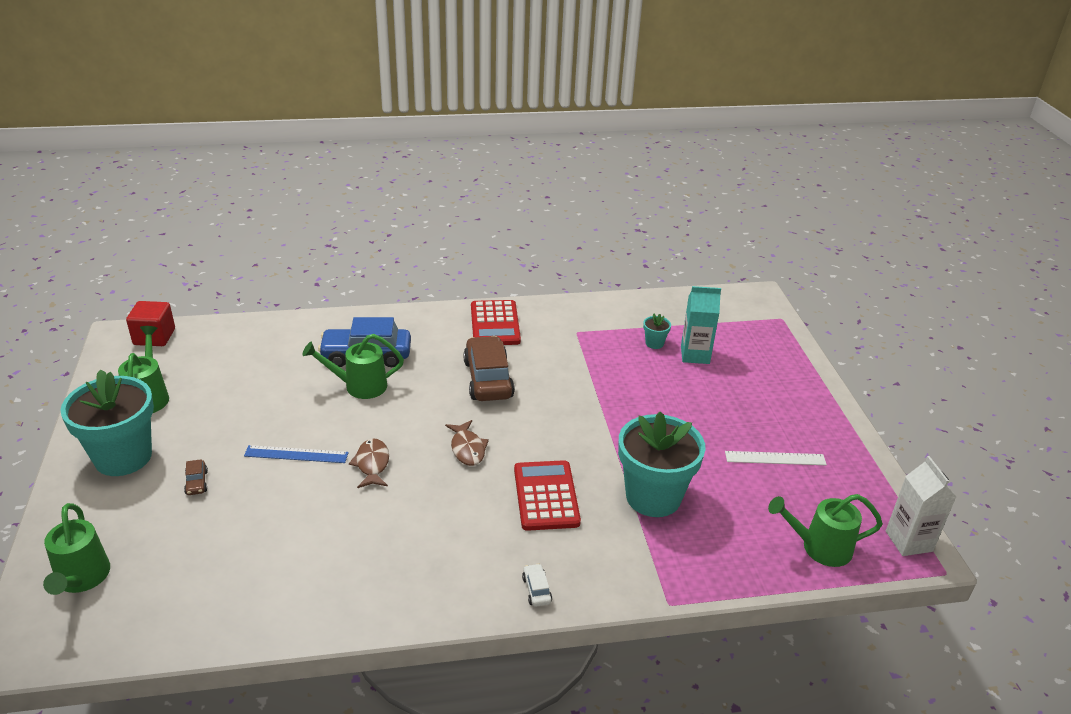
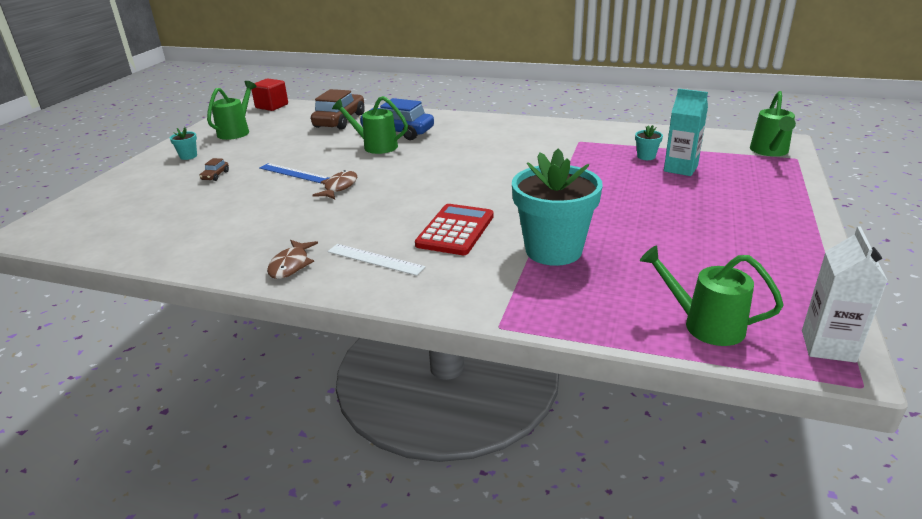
camera: 30 degrees right, 5 degrees down
(81, 579) = (95, 208): green watering can -> green watering can (770, 151)
(123, 457) = (188, 156): turquoise flower pot -> turquoise flower pot, size x0.40
(467, 449) = (419, 191): brown fish -> brown fish (291, 265)
(488, 379) = (476, 156): brown car -> brown car (340, 120)
(495, 324) = (513, 128): red calculator -> none
(536, 590) = (387, 286): white car -> none
(775, 458) = (708, 249): white ruler -> white ruler (375, 259)

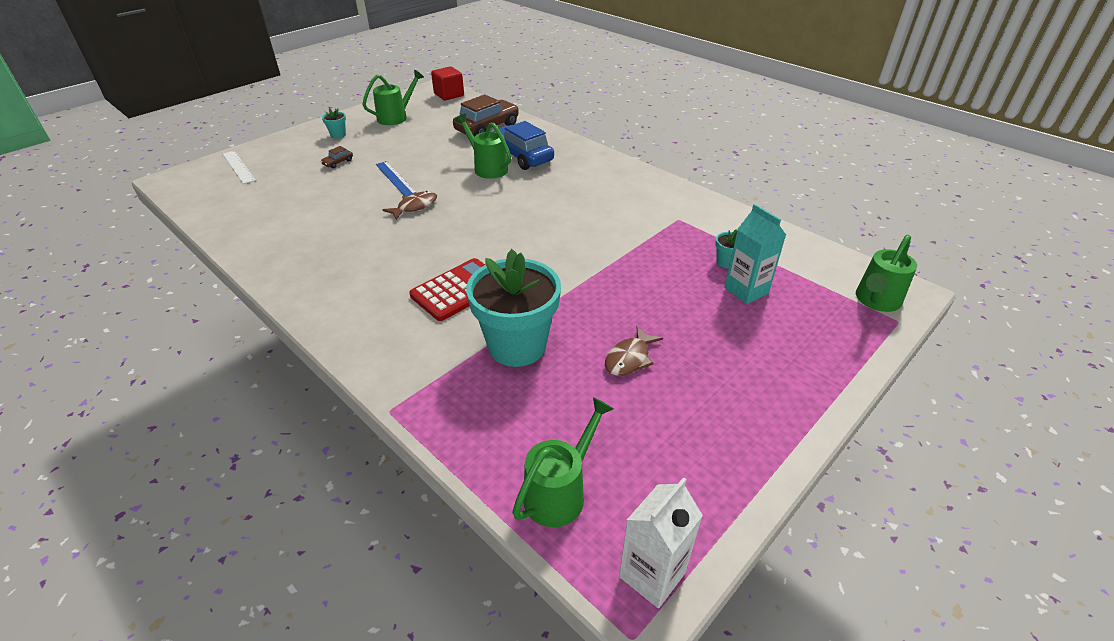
camera: 25 degrees right, 10 degrees up
(291, 265) = (304, 279): brown fish -> brown fish (629, 358)
(375, 259) = (367, 297): white ruler -> white ruler (238, 167)
(704, 325) = (560, 491): green watering can -> green watering can turned 75 degrees clockwise

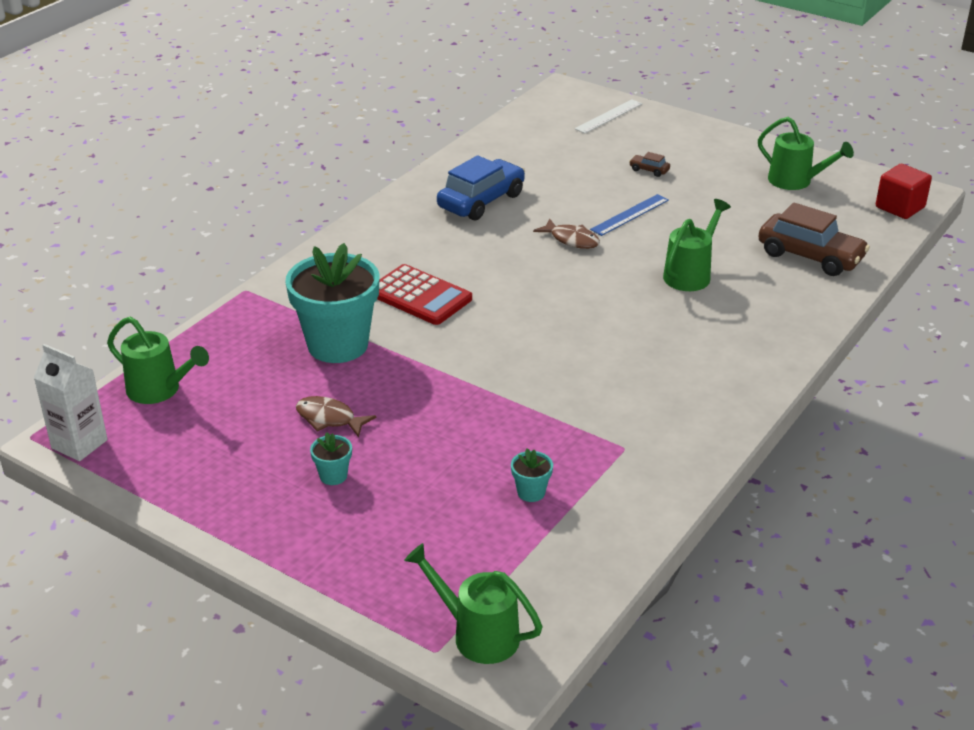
camera: 80 degrees right, 5 degrees down
(338, 135) = (719, 154): turquoise flower pot -> turquoise flower pot (333, 476)
(522, 156) = (739, 297): blue car -> blue car (481, 201)
(746, 290) = (471, 509): turquoise carton -> none

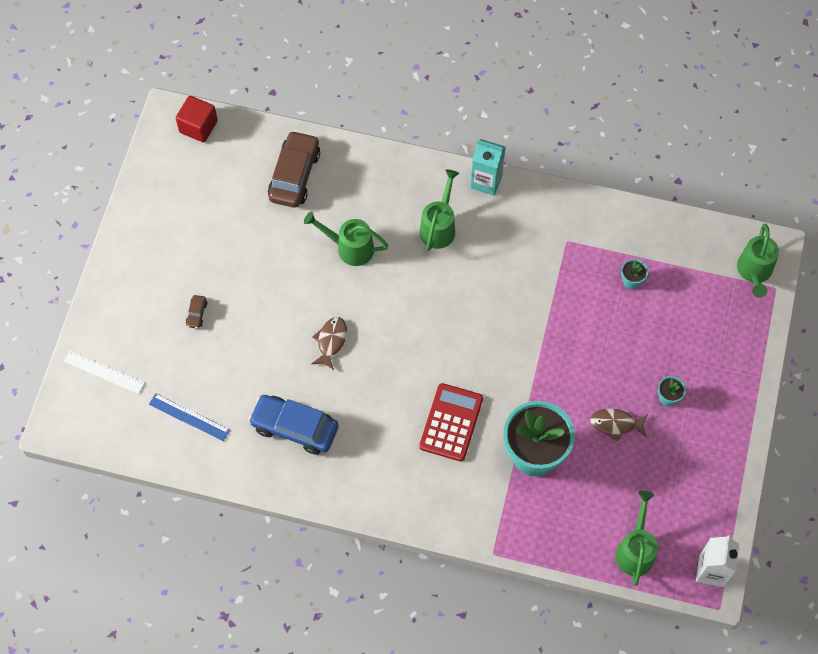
camera: 110 degrees left, 30 degrees up
(329, 419) = (616, 424): brown fish -> brown fish turned 90 degrees clockwise
(630, 215) = (277, 310): blue ruler -> blue ruler (189, 417)
(752, 399) = (486, 181): none -> turquoise carton
(796, 182) = (180, 202): green watering can -> green watering can (439, 226)

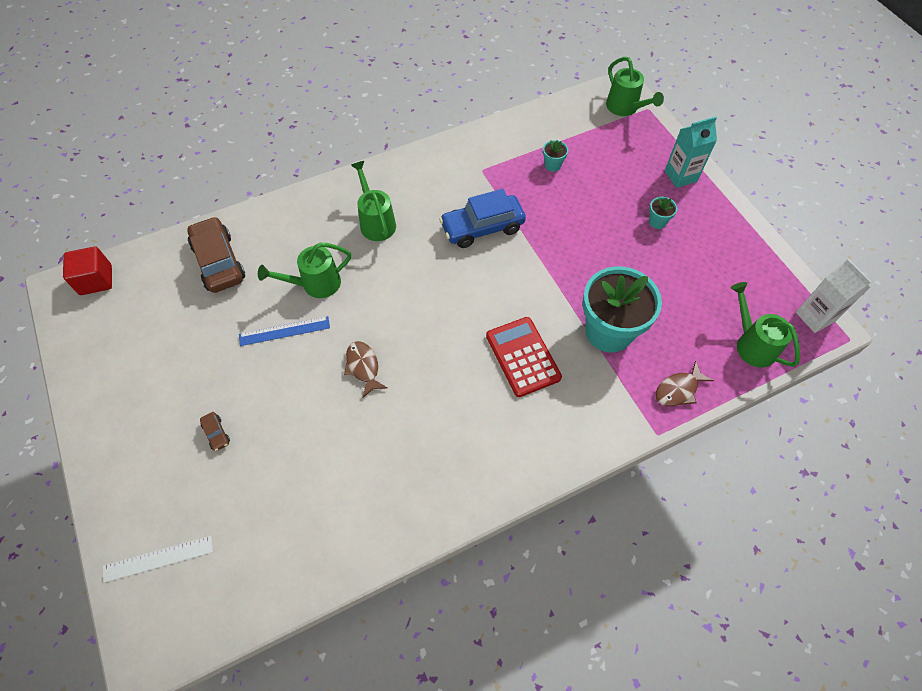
camera: 40 degrees left, 5 degrees down
(189, 417) = (284, 533): blue ruler -> blue ruler (284, 331)
(294, 428) = (394, 464): blue car -> blue car (482, 228)
(486, 181) = (383, 169): turquoise carton -> turquoise carton (680, 176)
(616, 424) = (642, 265): brown fish -> brown fish (678, 390)

